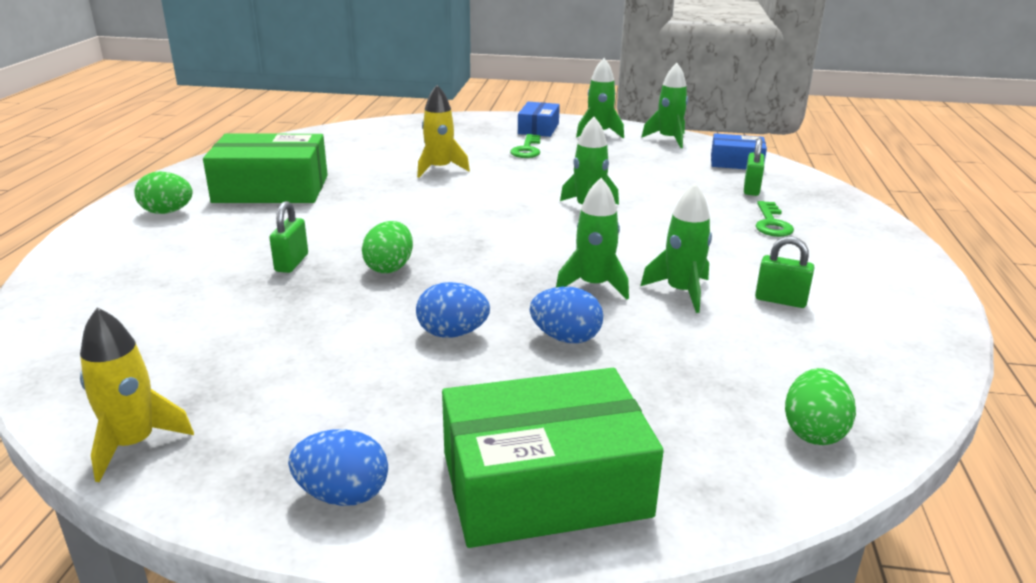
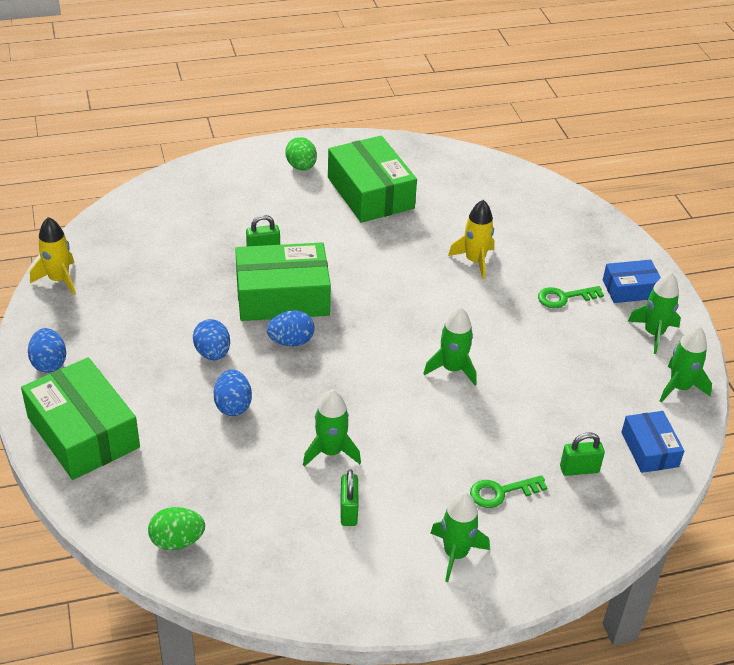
camera: 65 degrees right, 15 degrees up
(389, 268) = (282, 296): green egg -> green box
(476, 278) = (291, 341): none -> blue egg
(594, 285) = (314, 403): green rocket -> green rocket (455, 554)

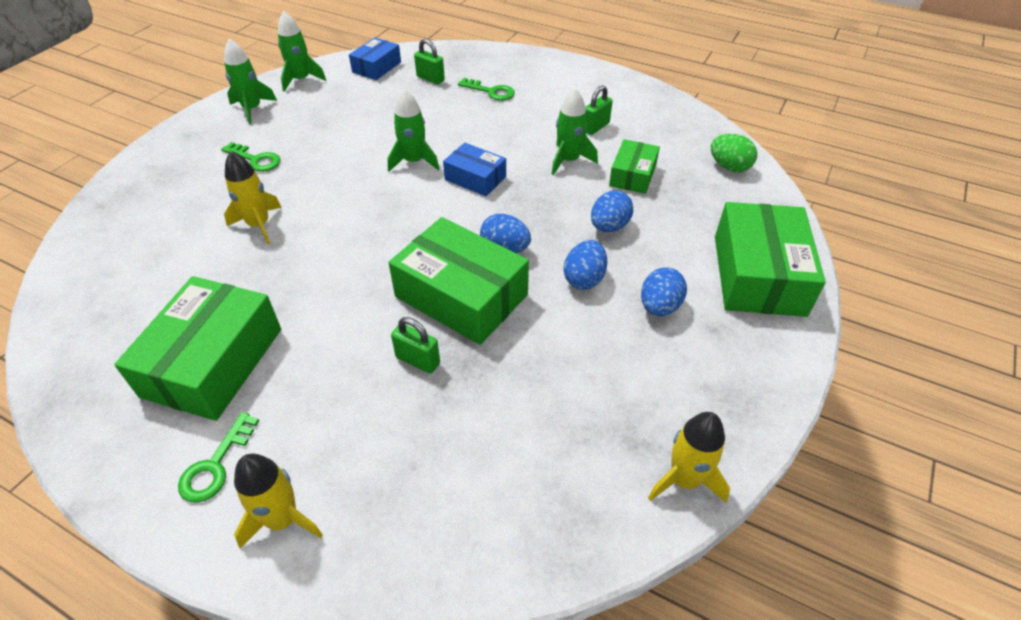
camera: 135 degrees left, 5 degrees up
(49, 363) = (757, 363): blue egg -> blue egg (659, 307)
(243, 169) = (283, 519): none -> yellow rocket
(259, 471) = (632, 175): none -> green box
(301, 167) = (215, 465): green egg -> green key
(455, 554) = (557, 83): green rocket -> none
(630, 289) = (205, 139): blue box -> blue box (475, 178)

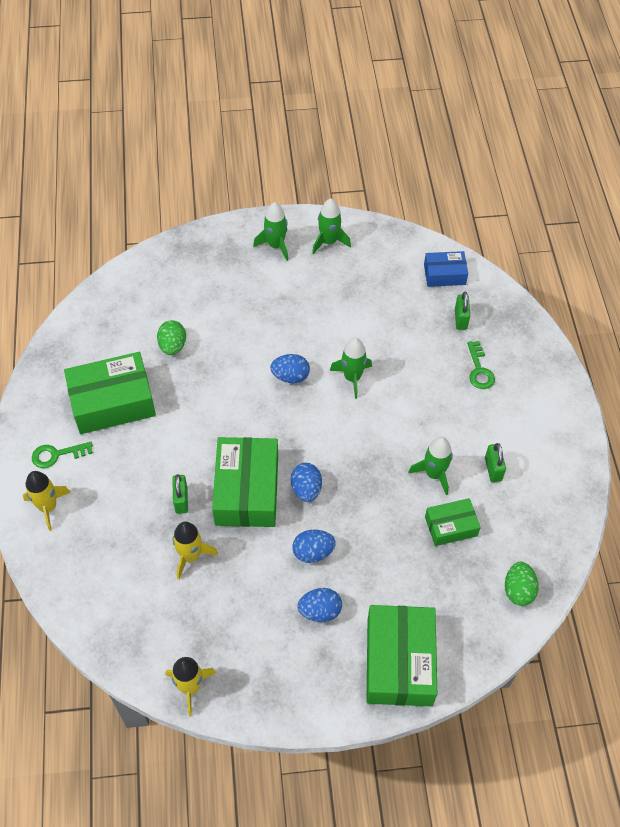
camera: 55 degrees right, 10 degrees up
(212, 270) = (173, 346): none -> green egg
(256, 159) = (280, 287): green key -> none
(259, 225) = (224, 338): yellow rocket -> yellow rocket (191, 556)
(301, 80) = (386, 241): green rocket -> green rocket (275, 245)
(475, 178) = (364, 426): blue box -> none
(596, 127) = (493, 469): green padlock -> green padlock turned 75 degrees clockwise
(609, 227) = (378, 540): blue egg -> blue egg (290, 376)
(758, 275) = (399, 661): green box -> green box turned 60 degrees counterclockwise

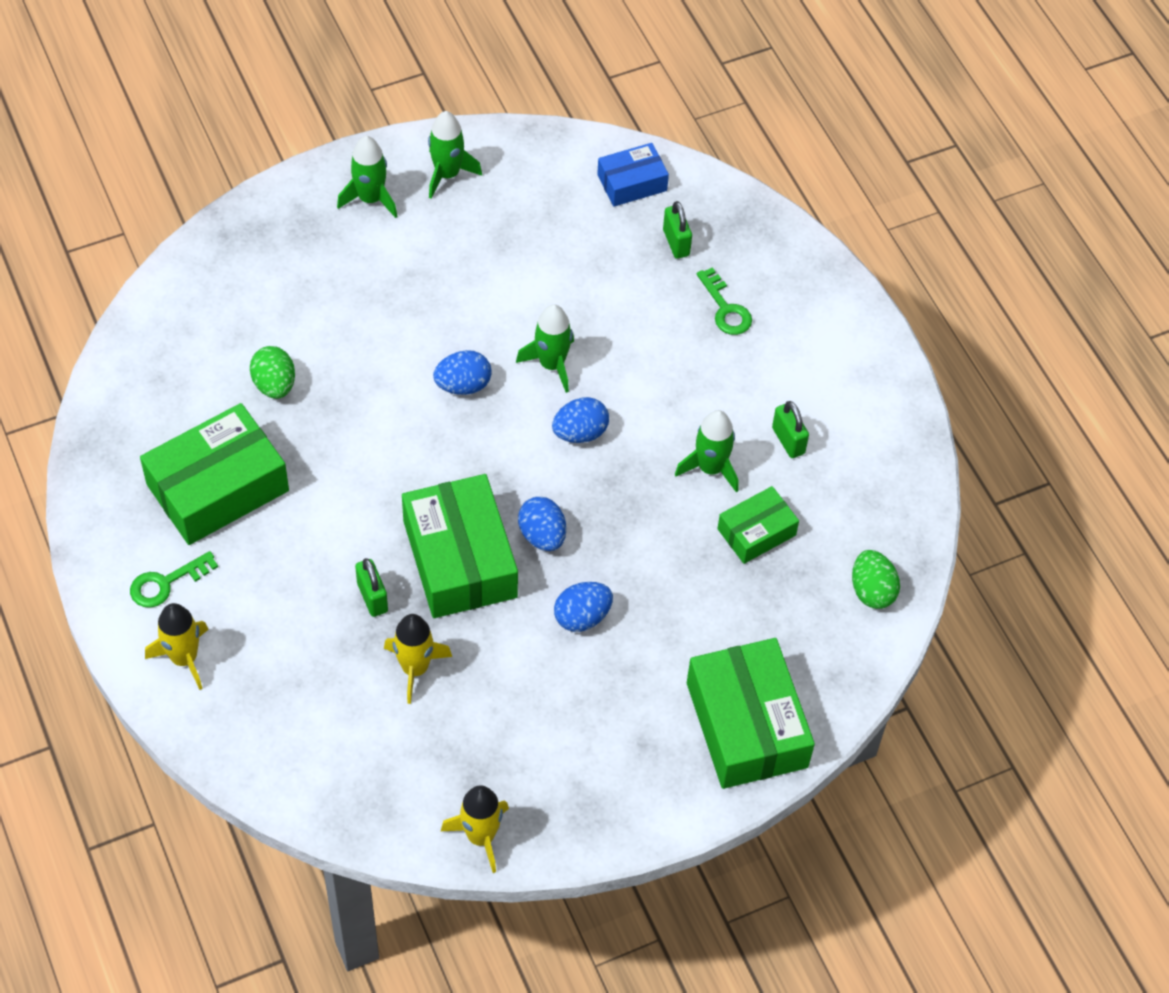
camera: 20 degrees left, 0 degrees up
(320, 611) = (619, 690): blue egg -> blue egg (580, 433)

